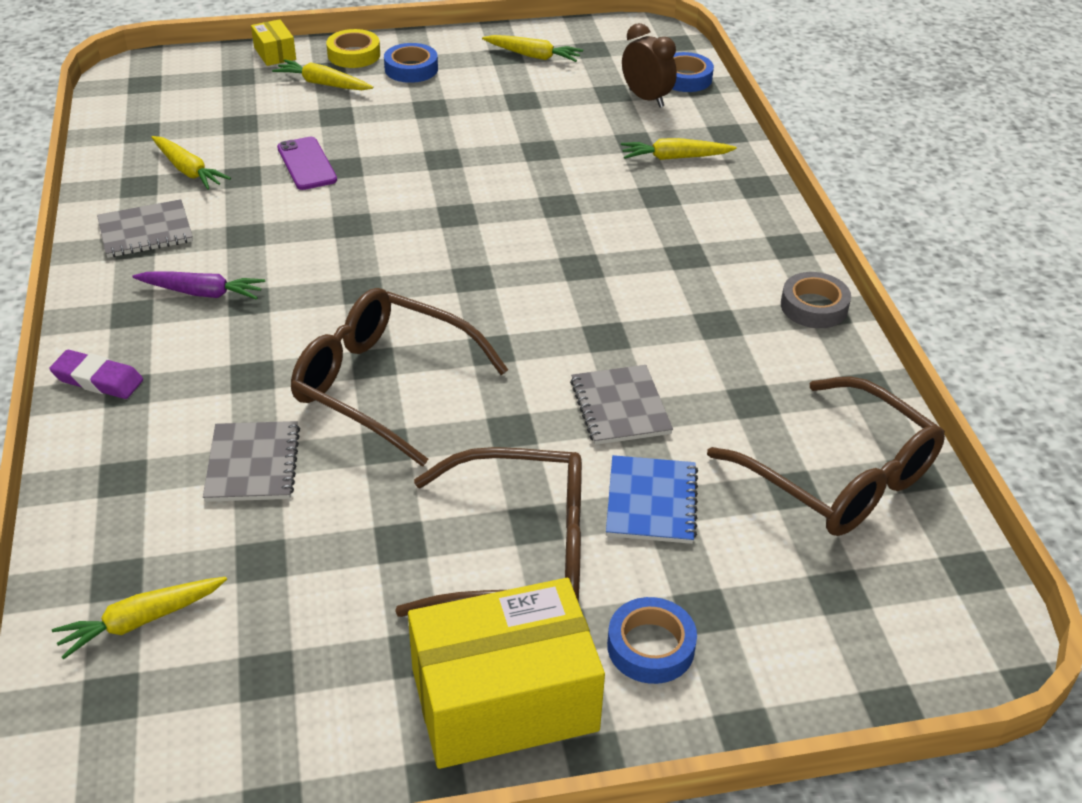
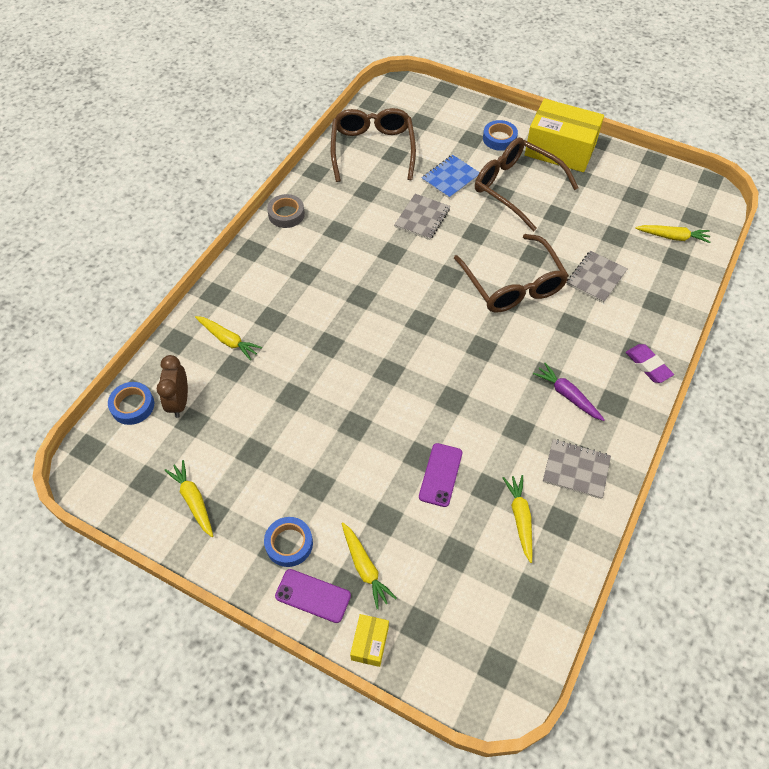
camera: 140 degrees left, 15 degrees up
(354, 55) = (313, 596): yellow tape -> purple phone

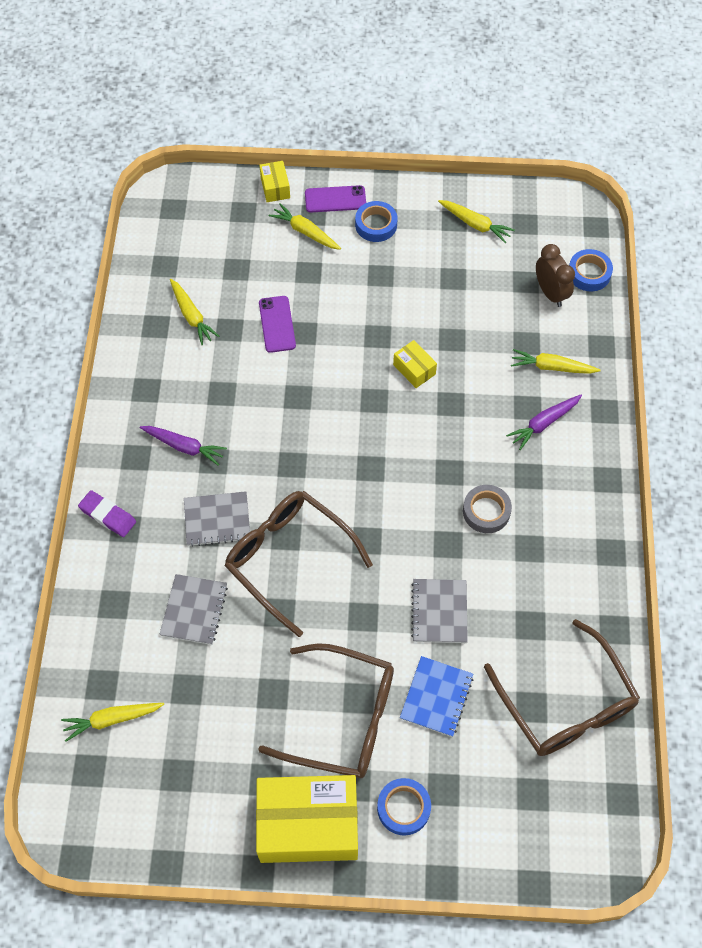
camera: 155 degrees right, 5 degrees up
(267, 302) = (543, 423): none -> purple carrot
(286, 214) = (603, 545): grey tape -> grey tape (486, 511)
(340, 383) = (414, 369): none -> yellow box
(576, 469) = (154, 377): grey notebook -> grey notebook (217, 520)

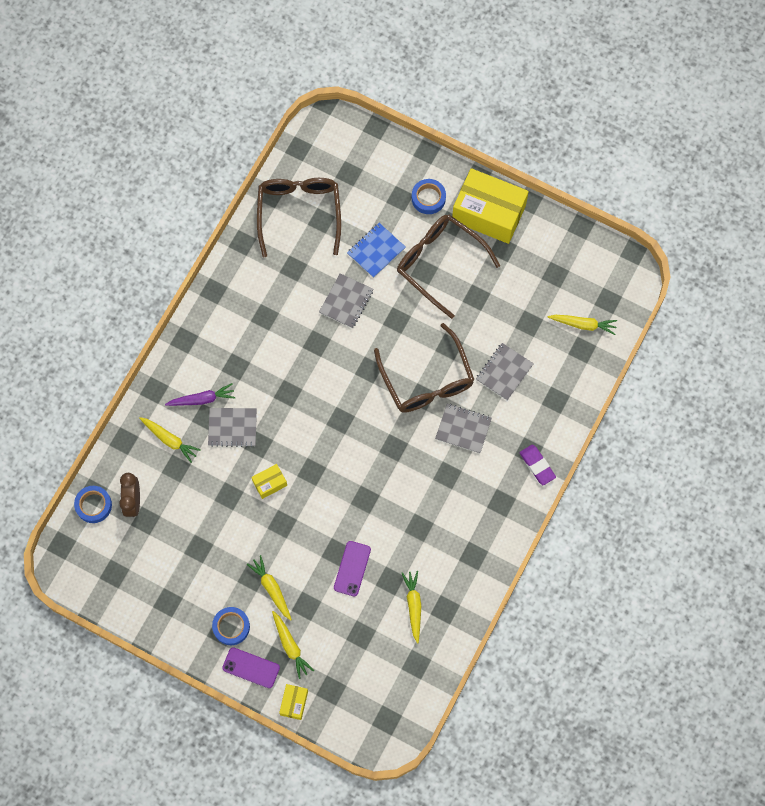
camera: 155 degrees left, 10 degrees up
(184, 447) = (463, 495): purple carrot -> none
(414, 369) = (269, 483): yellow box -> yellow box turned 75 degrees clockwise
(475, 224) = (153, 591): yellow carrot -> yellow carrot (271, 588)
(486, 511) = (278, 354): grey tape -> none
(490, 408) = (232, 428): none -> grey notebook

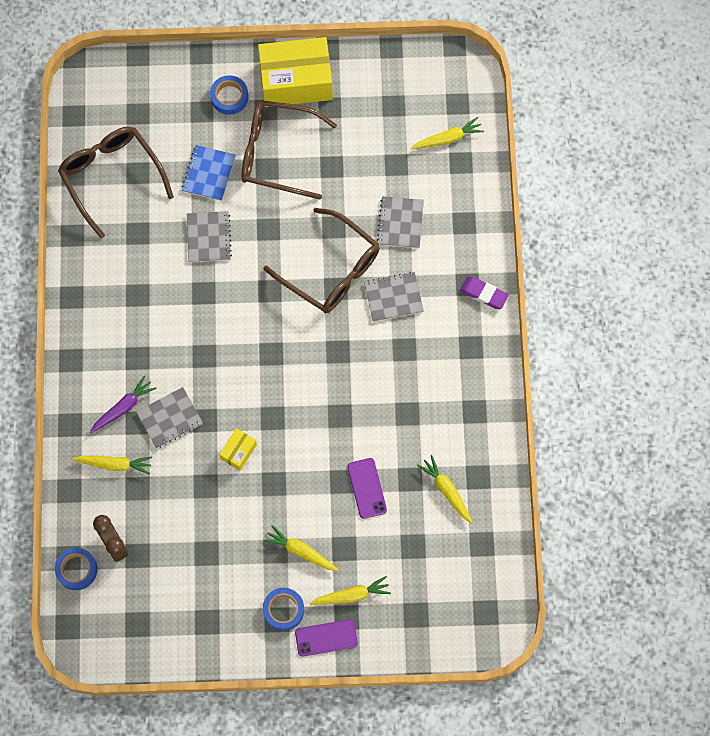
camera: 30 degrees left, 0 degrees up
(290, 646) = (352, 595): yellow carrot -> yellow carrot turned 45 degrees counterclockwise
(294, 703) = (387, 647): yellow box -> none

